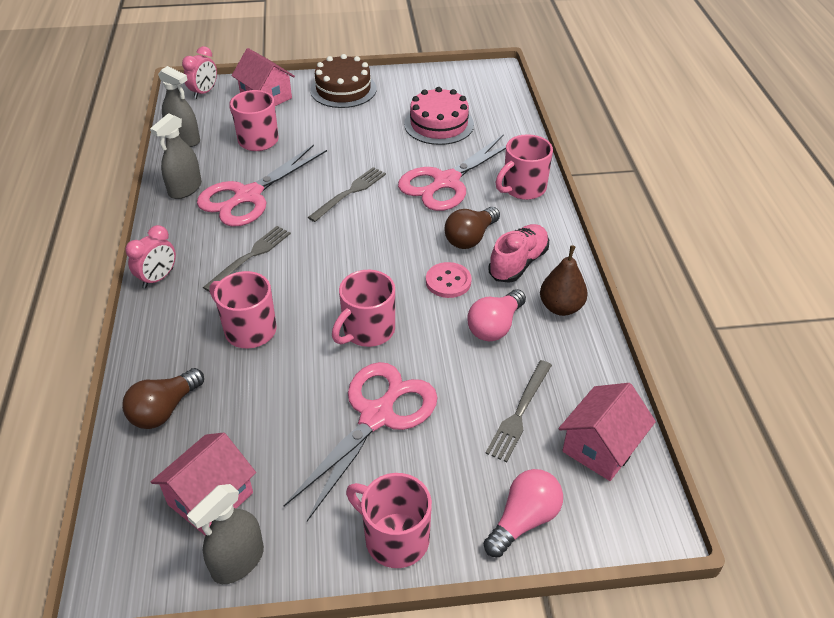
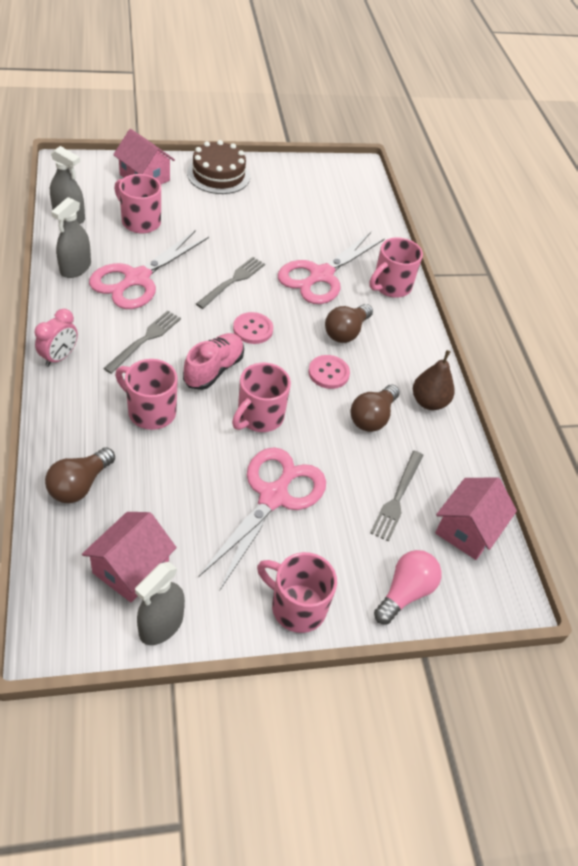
camera: 10 degrees left, 5 degrees up
(204, 92) = (83, 168): pink clock -> none
(367, 240) = (253, 329): none -> pink button
(439, 124) = (311, 217): pink cake -> none
(495, 326) = (372, 417): pink light bulb -> brown light bulb
(518, 263) = (390, 358): pink shoe -> pink shoe (213, 370)

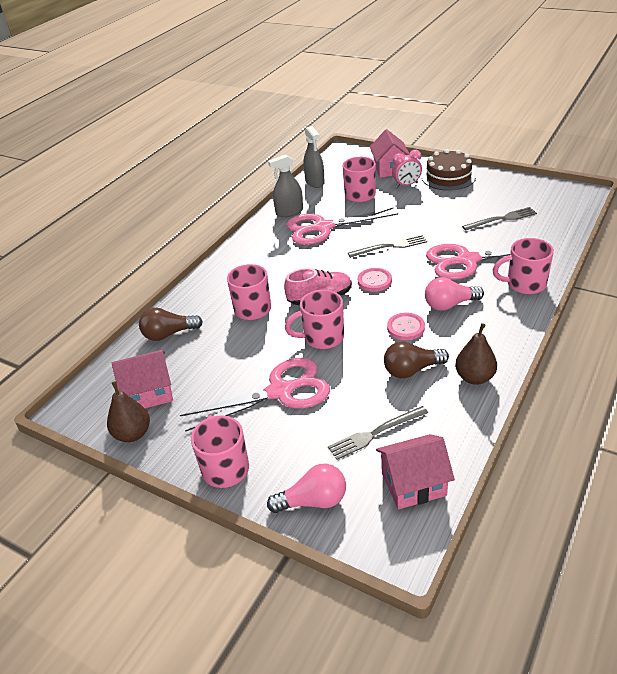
camera: 50 degrees right, 10 degrees down
(59, 357) = (229, 259): pink clock -> pink clock (406, 185)
(145, 340) = (291, 265): grey fork -> grey fork (501, 219)
(161, 625) = (133, 434): grey spray bottle -> brown pear
(346, 332) = (449, 305): brown light bulb -> pink light bulb

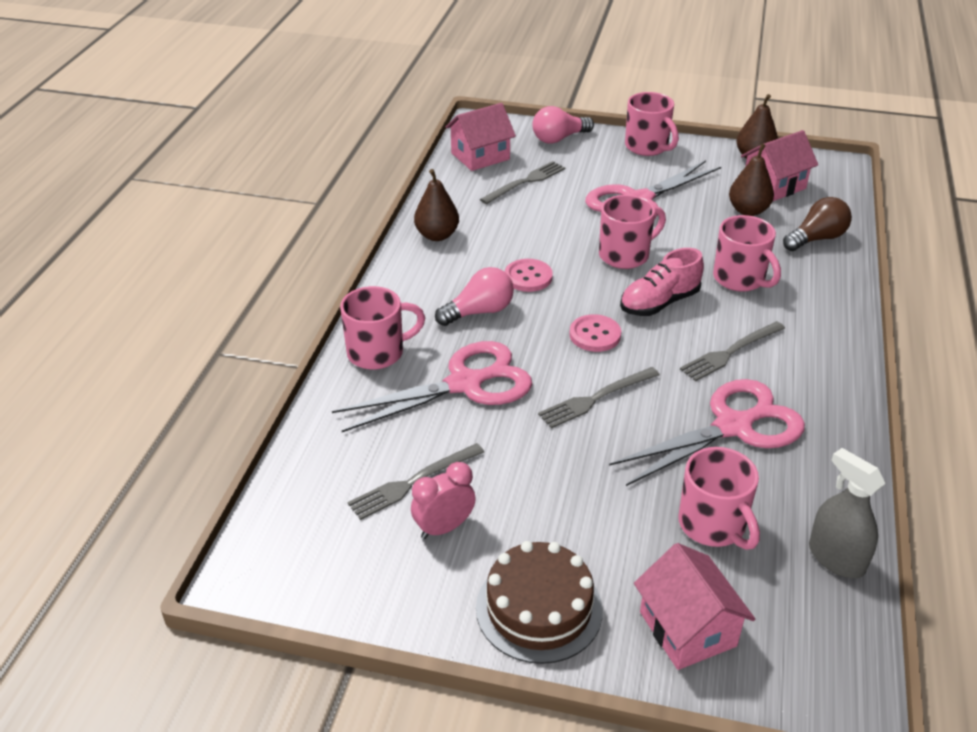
camera: 160 degrees right, 0 degrees up
(195, 368) = (748, 211): none -> brown pear
(289, 212) = (823, 459): grey spray bottle -> none
(296, 263) = (731, 352): none -> grey fork
(406, 185) = (625, 568): pink clock -> pink clock (444, 528)
(411, 370) = (507, 234): brown light bulb -> none

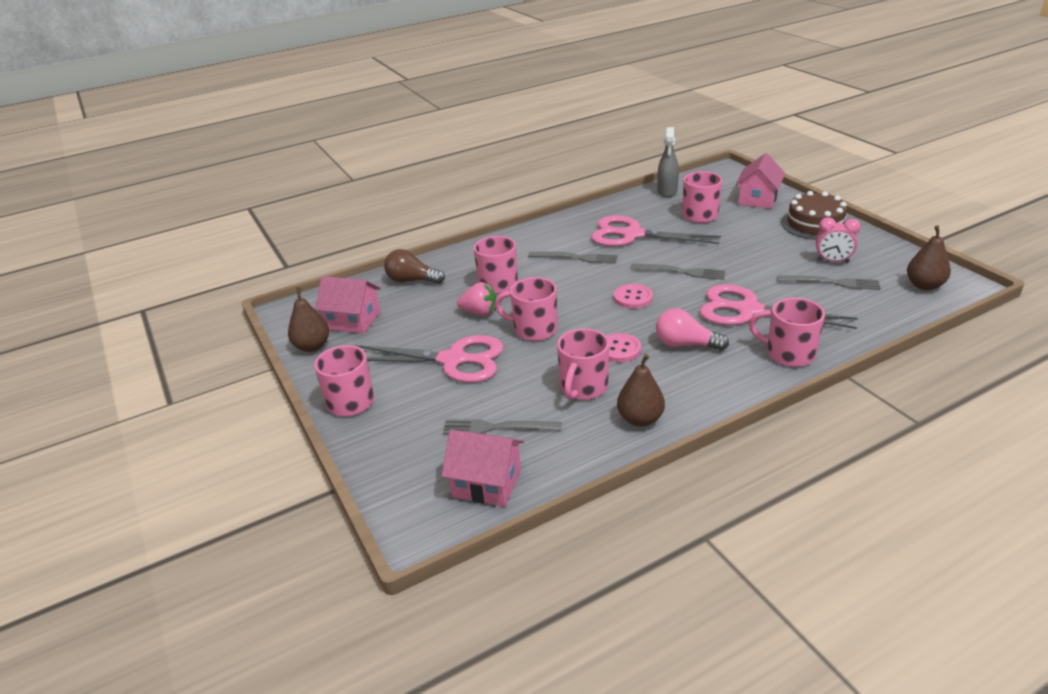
camera: 130 degrees left, 5 degrees down
(510, 234) = (583, 387): none -> pink mug
(559, 138) = (391, 457): pink light bulb -> none
(659, 303) = (566, 294): pink shoe -> none
(696, 244) = (479, 313): none -> pink strawberry
(748, 211) = (406, 315): brown pear -> brown pear (924, 285)

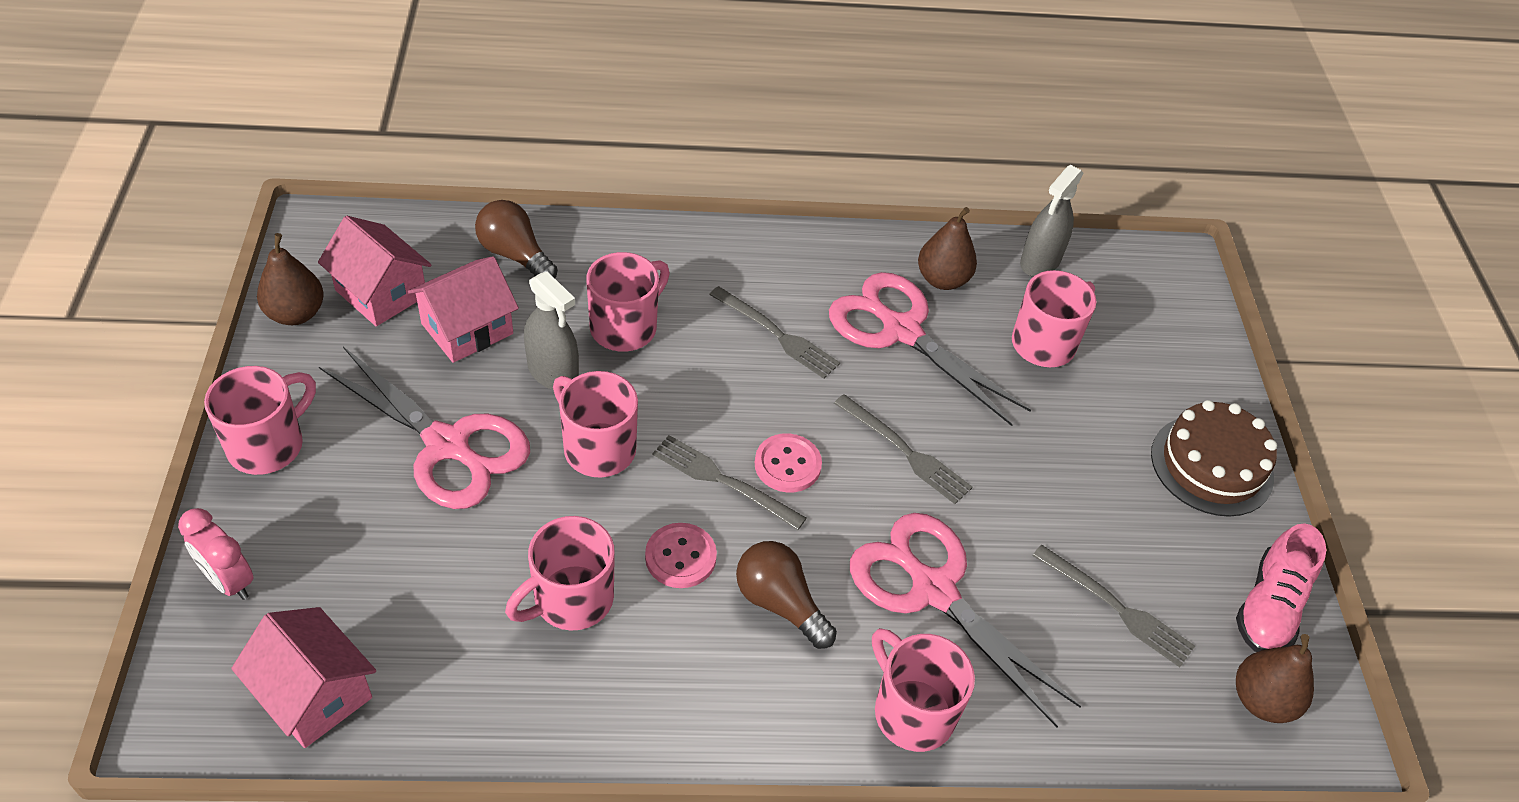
camera: 20 degrees right, 15 degrees up
(479, 313) = (553, 372): pink strawberry -> grey spray bottle
(497, 427) = (404, 604): grey fork -> grey fork (724, 481)
(640, 419) = (595, 705): brown pear -> brown pear (942, 279)
(685, 344) = (779, 603): pink light bulb -> brown light bulb
(758, 199) = (1170, 357): pink house -> pink house (467, 329)
(832, 261) = (1162, 563): pink clock -> pink clock (229, 581)
(891, 256) = (1269, 607): none -> pink shoe

